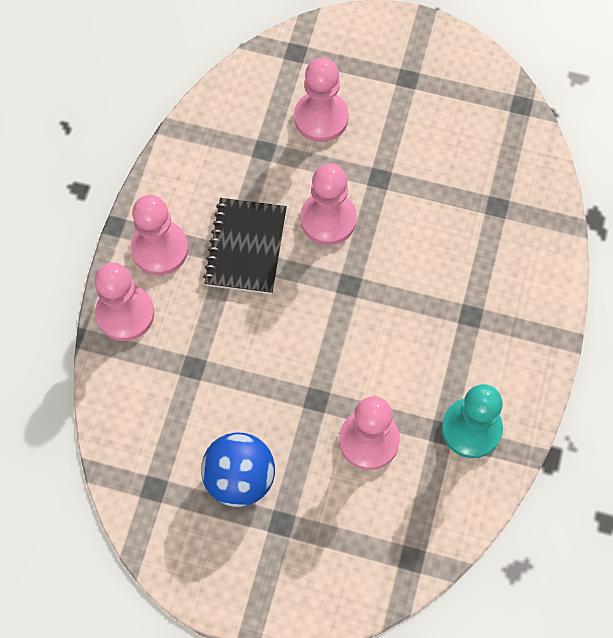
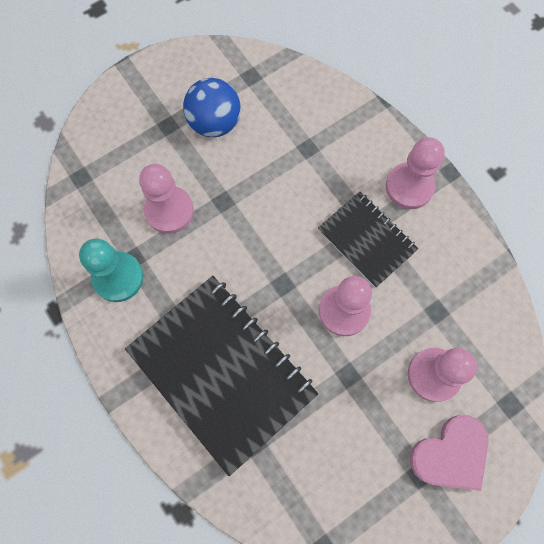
camera: 130 degrees right, 5 degrees up
(125, 314) = (378, 135): pink pawn -> none
(373, 68) = (450, 454): none -> pink heart
(467, 273) = (222, 372): none -> black notebook

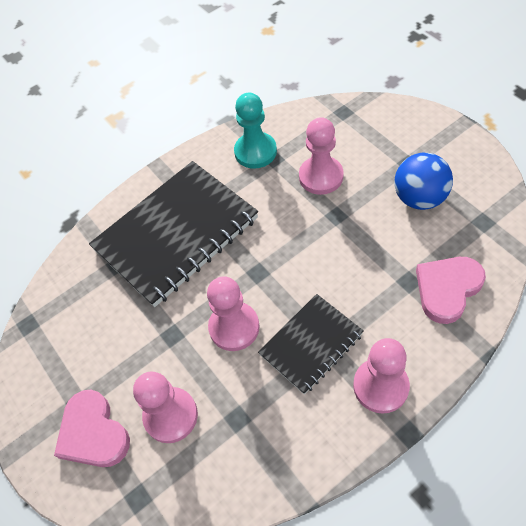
camera: 95 degrees right, 15 degrees down
(319, 118) = (447, 289): none -> pink heart

